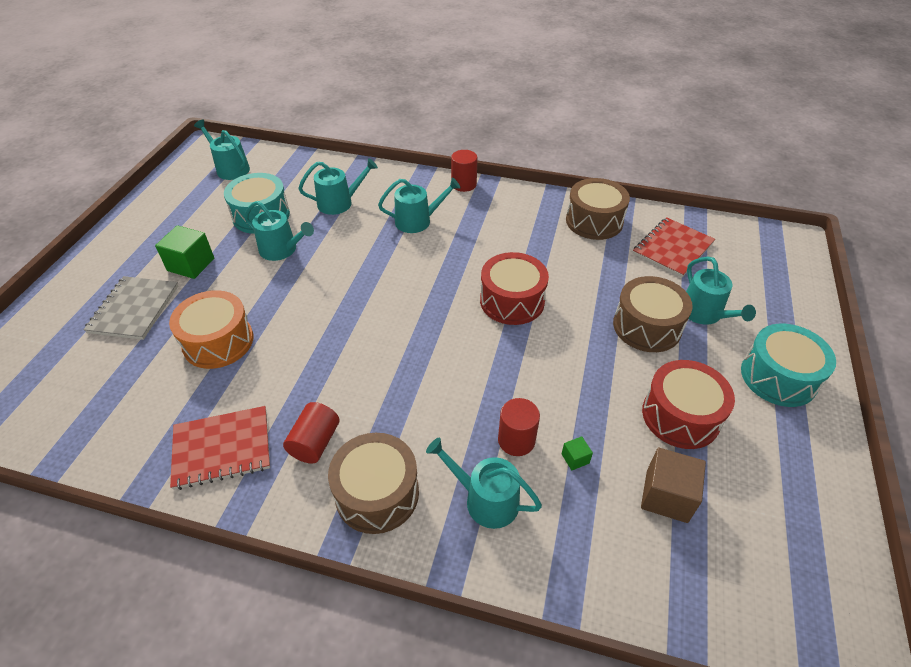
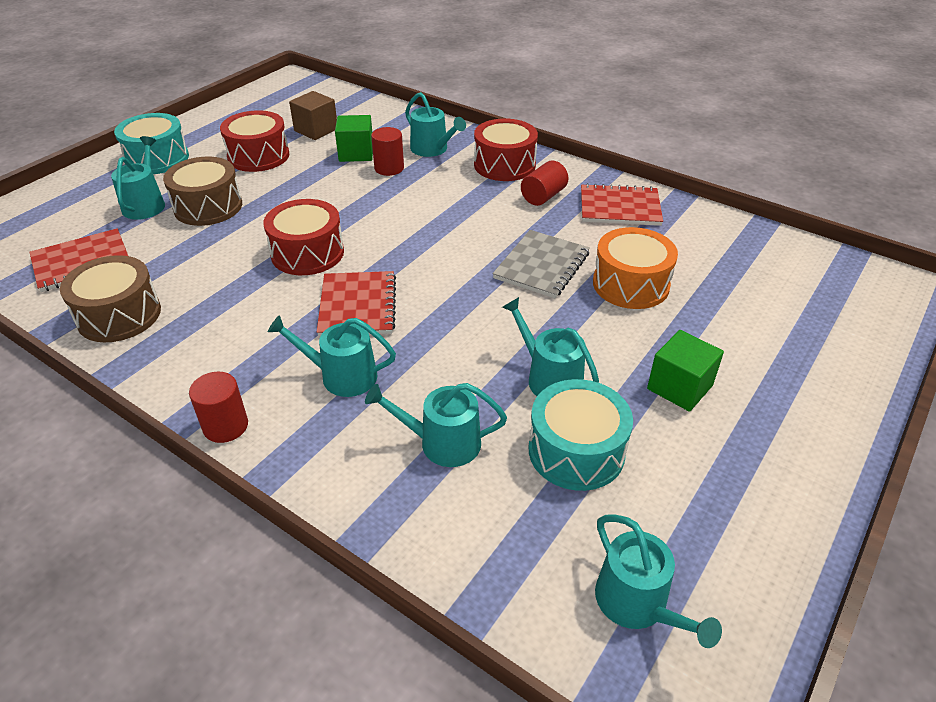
camera: 160 degrees left, 5 degrees down
(134, 309) = (740, 342): grey notebook -> grey notebook (541, 266)
(377, 493) = (504, 165): brown drum -> red drum
(438, 266) = (357, 306): none -> red notebook
(575, 458) = (356, 153): green cube -> green cube, size x2.11

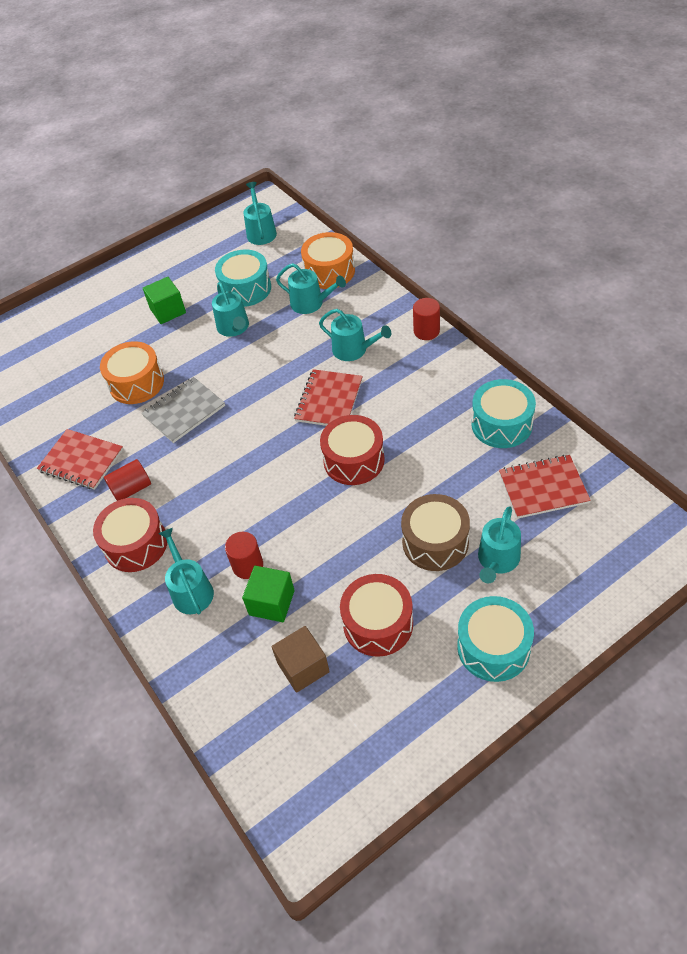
camera: 155 degrees left, 10 degrees up
(119, 315) = (501, 424): brown drum -> turquoise drum
(434, 519) = (329, 271): none -> orange drum

